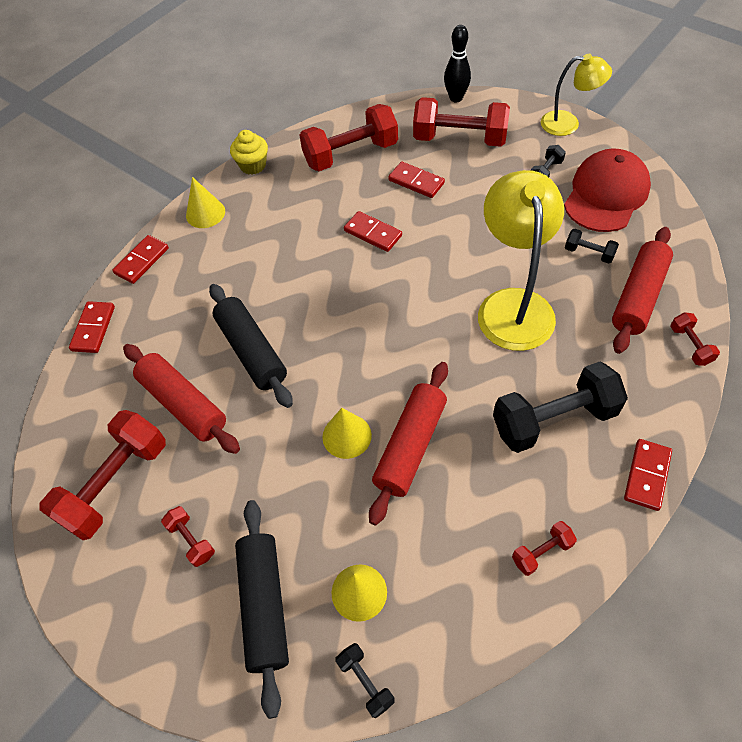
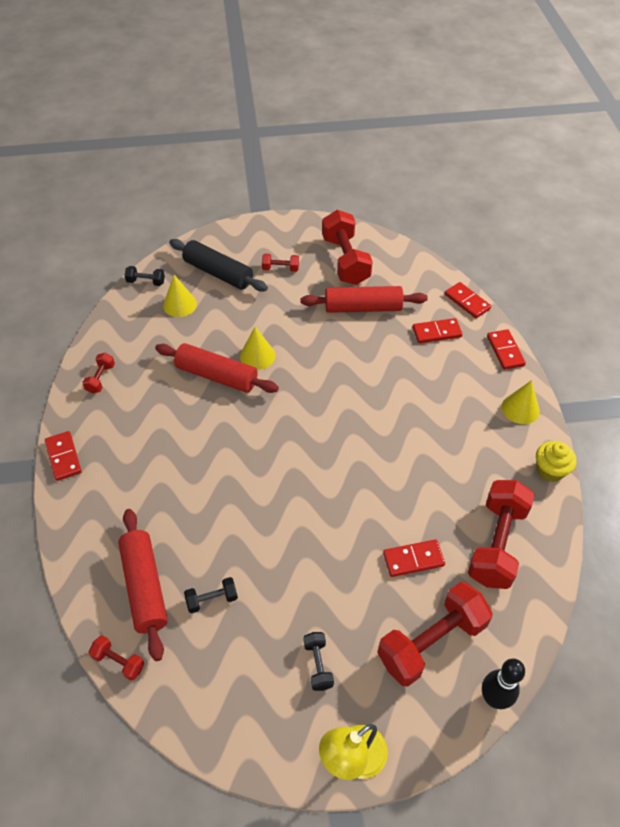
camera: 130 degrees right, 5 degrees down
(251, 351) = (364, 355): black rolling pin -> none
(373, 233) = (390, 485): red domino -> red domino (436, 332)
(410, 446) = (217, 375): red rolling pin -> red rolling pin turned 45 degrees counterclockwise
(513, 305) = (233, 507): yellow lamp -> none
(554, 419) = (144, 449): black dumbbell -> none
(606, 194) = (243, 682): red cap -> none
(690, 345) = (81, 572): red dumbbell -> red dumbbell (119, 661)

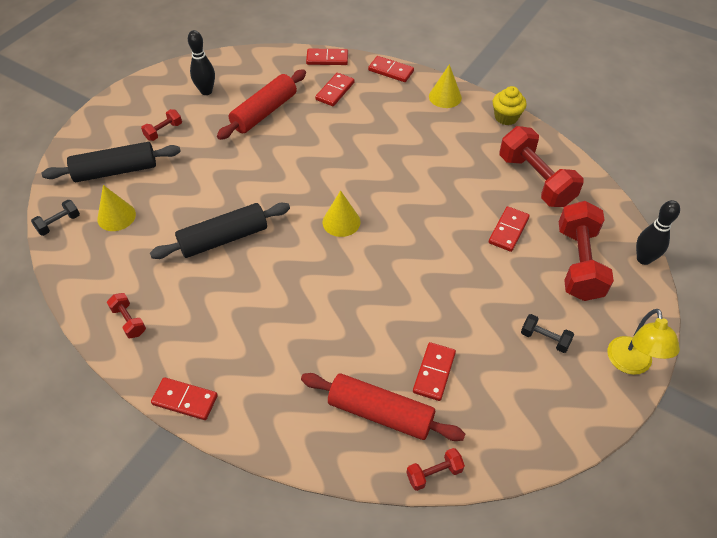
camera: 50 degrees left, 0 degrees up
(212, 599) = (434, 372): black dumbbell -> red domino
(217, 375) = (223, 238): red rolling pin -> black rolling pin
(257, 356) = (234, 201): yellow cone -> yellow cone (341, 222)
(345, 260) = (206, 91): red dumbbell -> black bowling pin

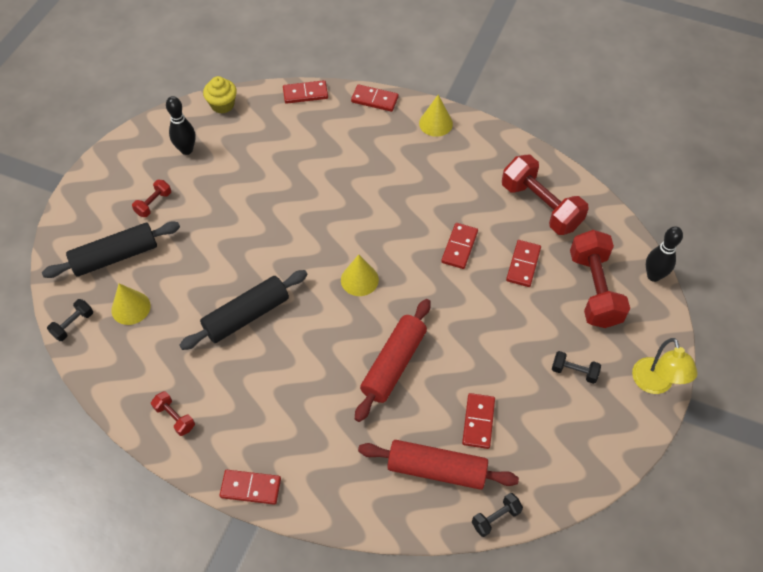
camera: 10 degrees left, 5 degrees up
(264, 112) = (254, 167): red rolling pin -> red rolling pin (394, 364)
(335, 91) = (322, 132): red domino -> red domino (459, 247)
(434, 473) = (495, 518): red dumbbell -> black dumbbell
(506, 117) = (501, 139): yellow cupcake -> yellow cupcake (222, 105)

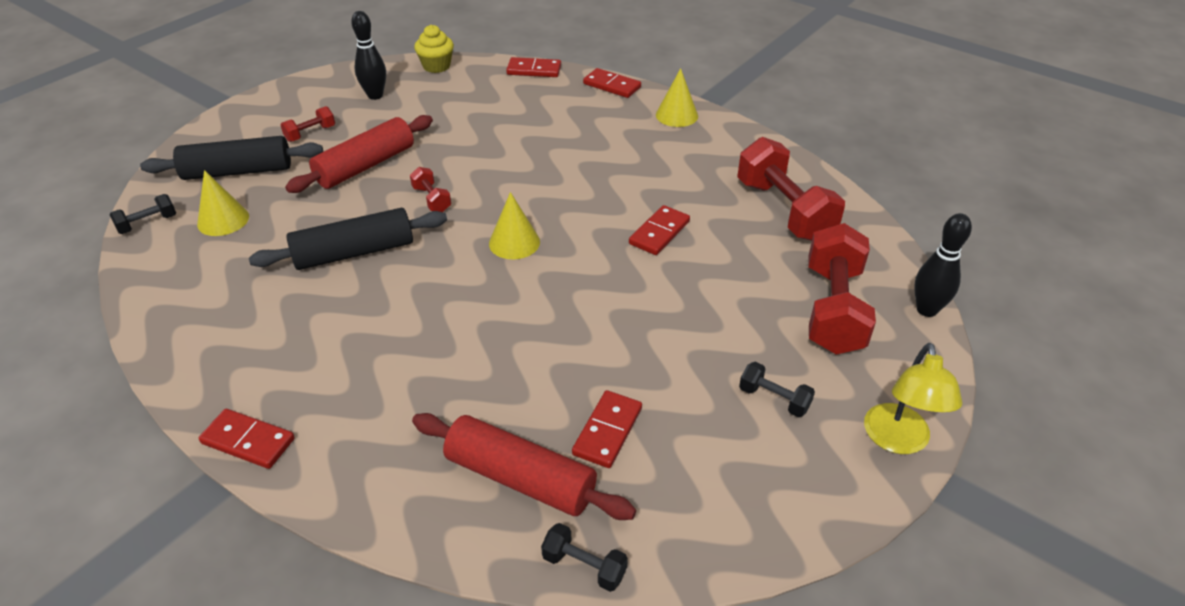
camera: 15 degrees right, 15 degrees down
(175, 417) = (202, 339): red dumbbell -> red dumbbell (432, 199)
(394, 364) = (516, 339): red rolling pin -> red rolling pin (366, 166)
(495, 518) = (584, 566): black dumbbell -> black dumbbell turned 45 degrees clockwise
(523, 264) = (739, 265): red domino -> none

